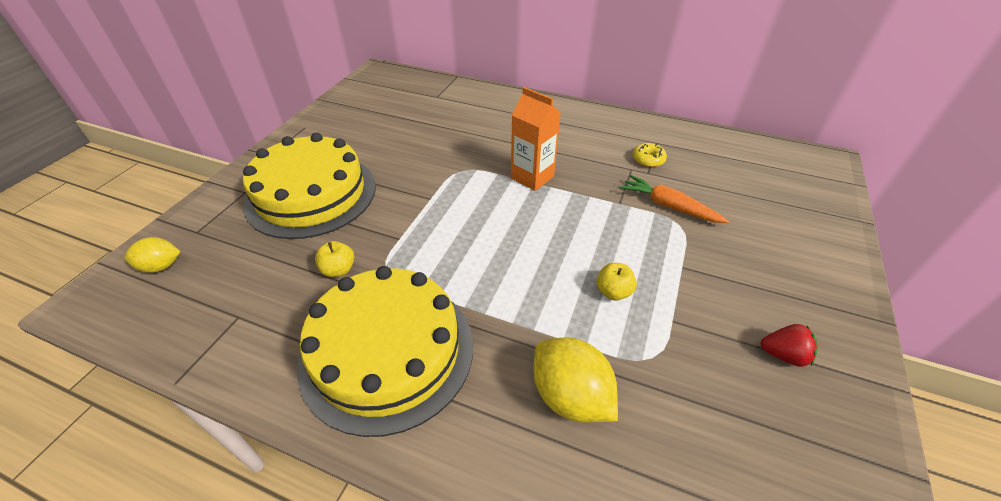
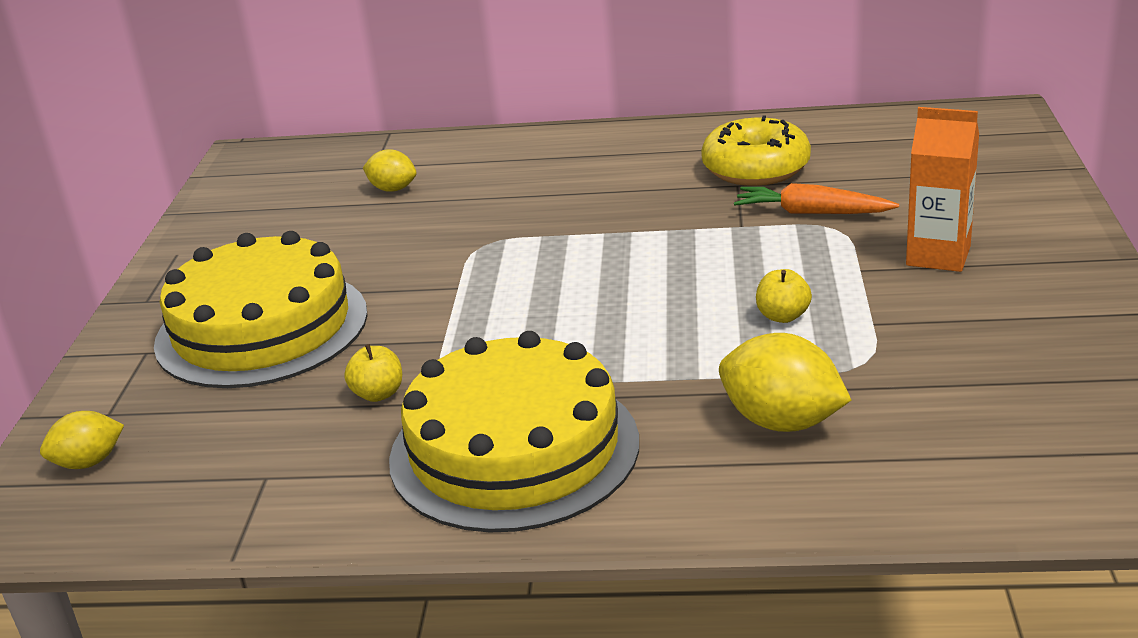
camera: 15 degrees left, 15 degrees down
(436, 115) = (393, 189): none -> yellow lemon
(532, 177) = (597, 227): orange carton -> orange carton (938, 256)
(648, 160) = (756, 169): yellow donut -> yellow donut, size x2.09
(783, 355) = (1020, 318): red strawberry -> none

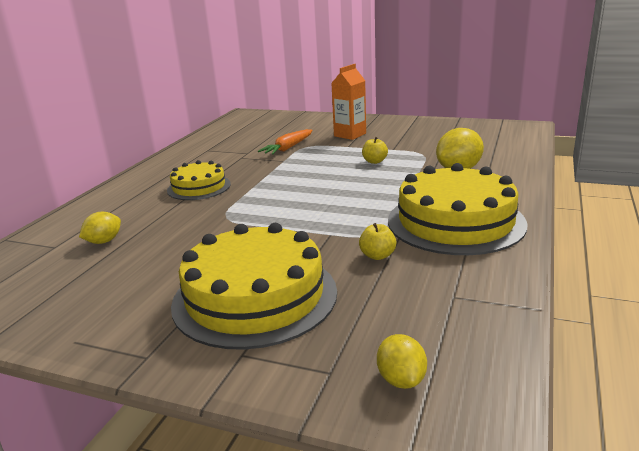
camera: 75 degrees left, 5 degrees down
(587, 191) = (199, 187): none -> yellow cake
(756, 169) = (230, 152): yellow donut -> none

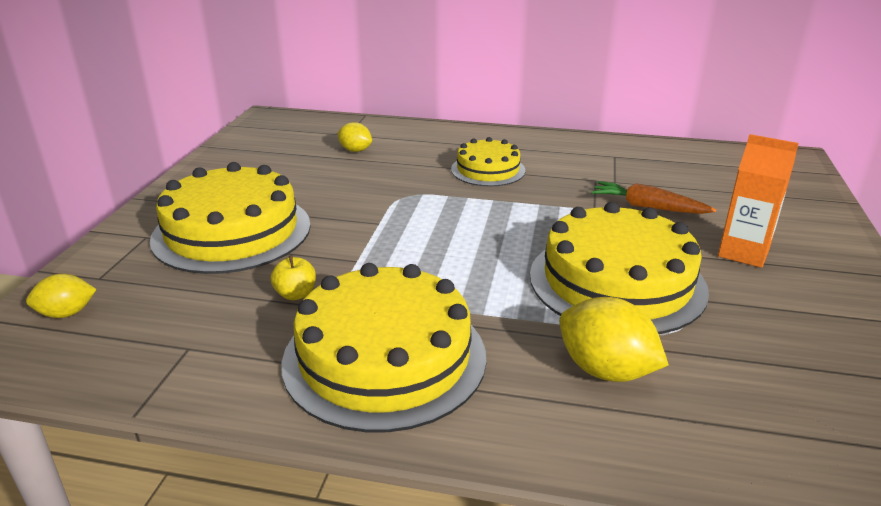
camera: 80 degrees right, 5 degrees up
(374, 161) = (617, 281): yellow apple -> yellow cake

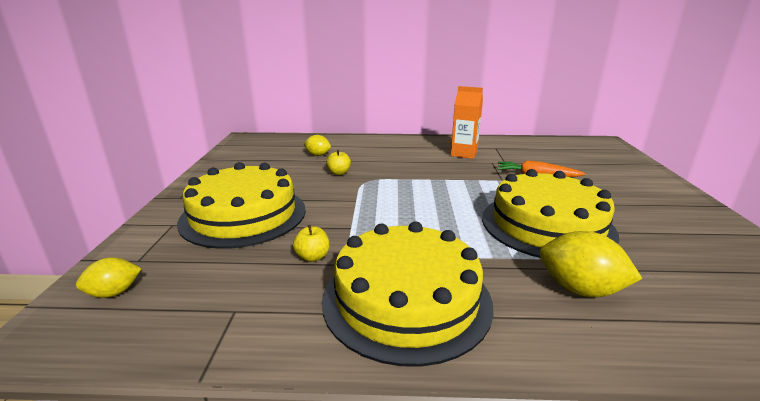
camera: 10 degrees left, 5 degrees down
(373, 181) = (339, 173): none -> yellow apple
(488, 170) = (417, 161): yellow cake -> none
(743, 253) = (616, 199): orange carton -> orange carton (464, 153)

